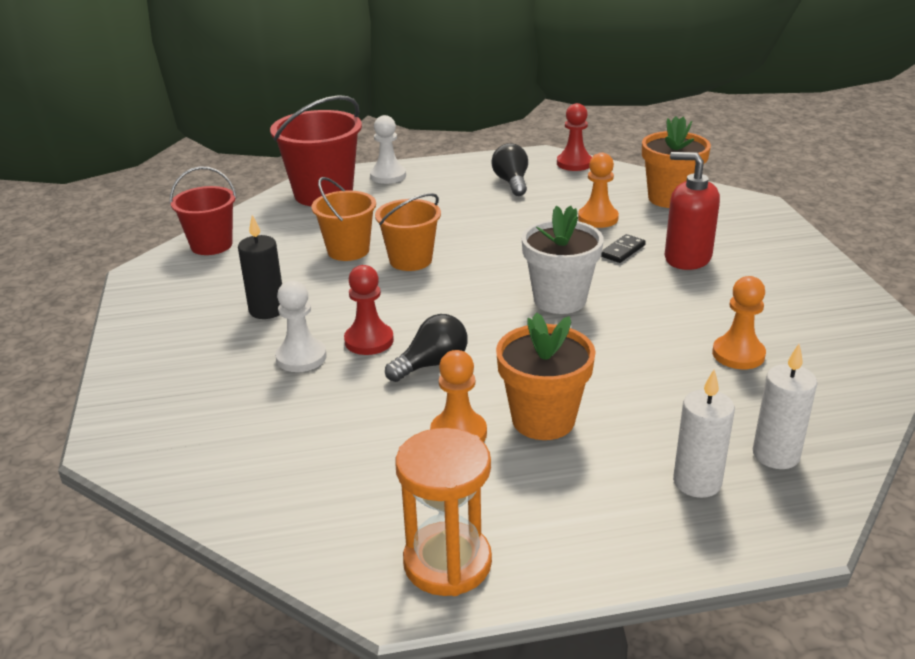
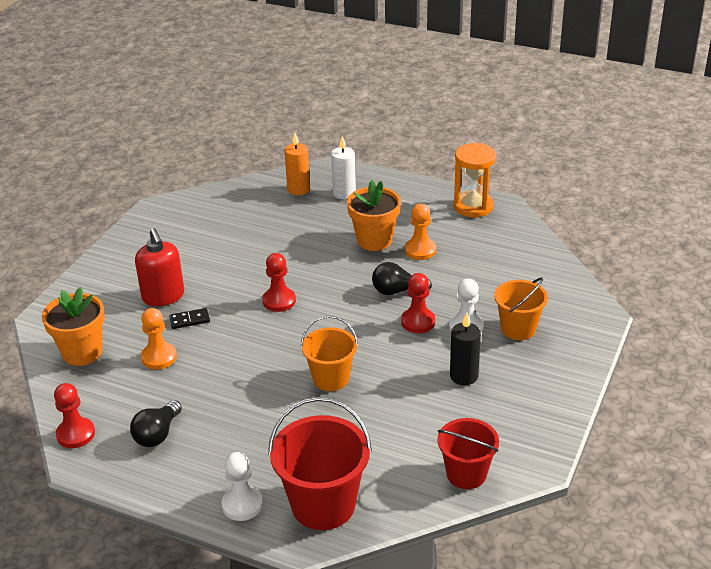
camera: 145 degrees left, 5 degrees up
(348, 250) = (365, 411): orange bucket -> orange bucket (518, 329)
(560, 300) = (279, 301): white flower pot -> red pawn
(738, 354) = (240, 231): orange pawn -> none
(776, 455) = (298, 189): white candle -> orange candle

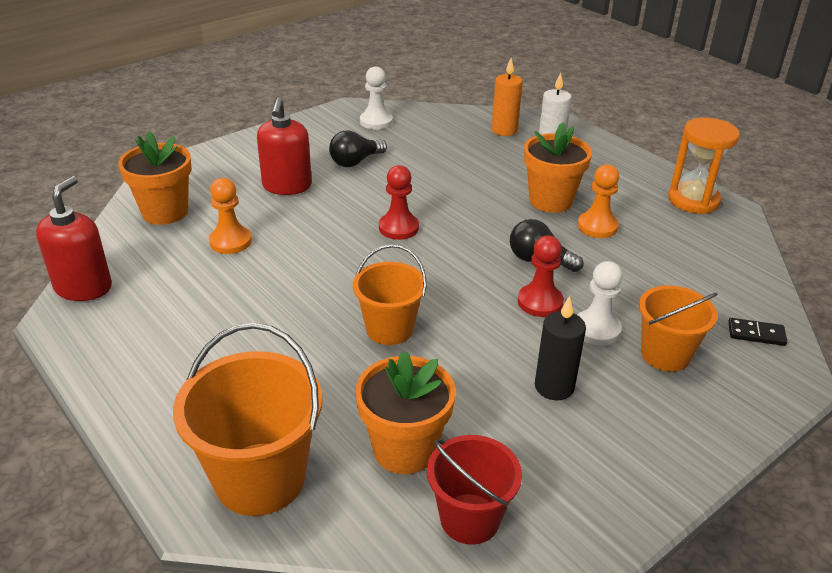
camera: 25 degrees right, 0 degrees up
(75, 434) = (83, 287): red pawn -> red soap dispenser
(157, 434) = (158, 318): black light bulb -> black light bulb (355, 162)
(189, 320) = (292, 216): black domino -> black domino (756, 334)
(242, 505) = (171, 436): white pawn -> white pawn (376, 121)
(323, 505) = (260, 478): red bucket -> orange bucket
(399, 451) = (404, 449): none -> orange flower pot

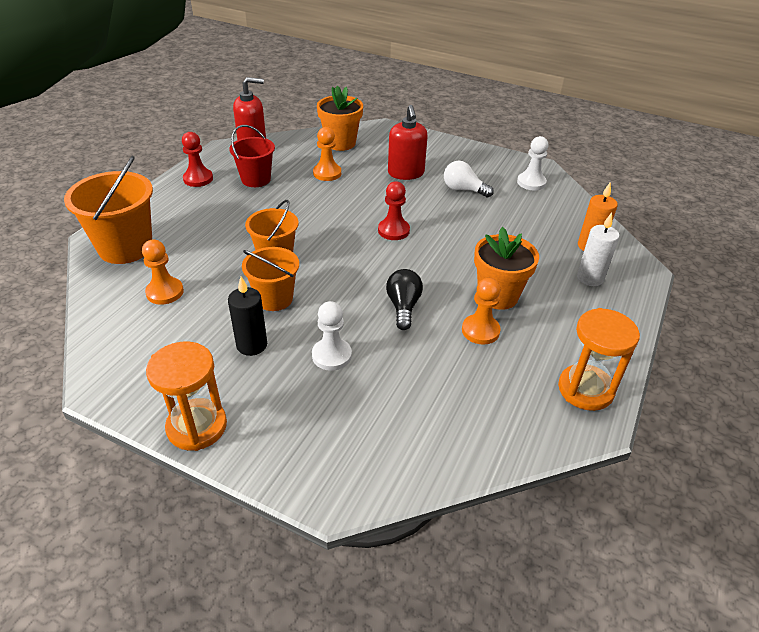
camera: 65 degrees right, 5 degrees up
(287, 186) = (406, 173): red soap dispenser -> red soap dispenser turned 75 degrees counterclockwise
(355, 162) = (463, 190): black light bulb -> white light bulb
(404, 449) = (165, 292): orange flower pot -> orange pawn
(469, 518) = (114, 332): red bucket -> red bucket (256, 179)
(540, 302) = (348, 318): red pawn -> red pawn (198, 179)
(665, 354) = (321, 401): orange bucket -> orange bucket (274, 299)
(679, 461) = (197, 426): none -> orange hourglass
(756, 334) = (385, 461): black domino -> none

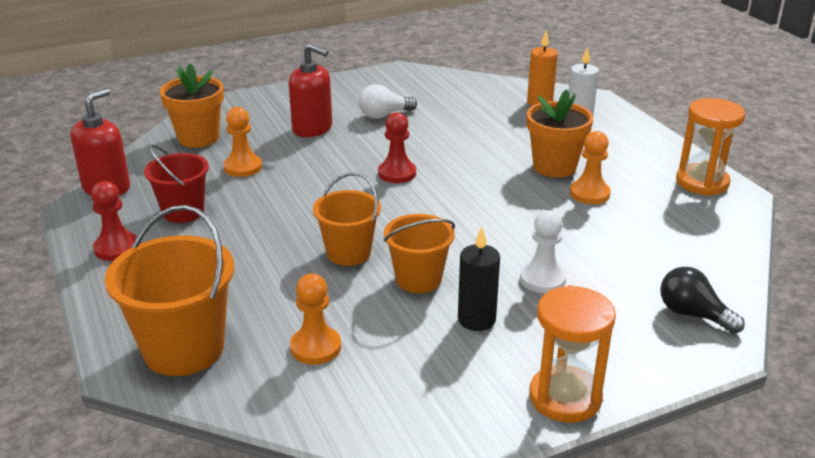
camera: 50 degrees left, 10 degrees down
(403, 307) = (516, 215): black light bulb -> black light bulb (693, 314)
(531, 182) = (419, 83): white pawn -> none

